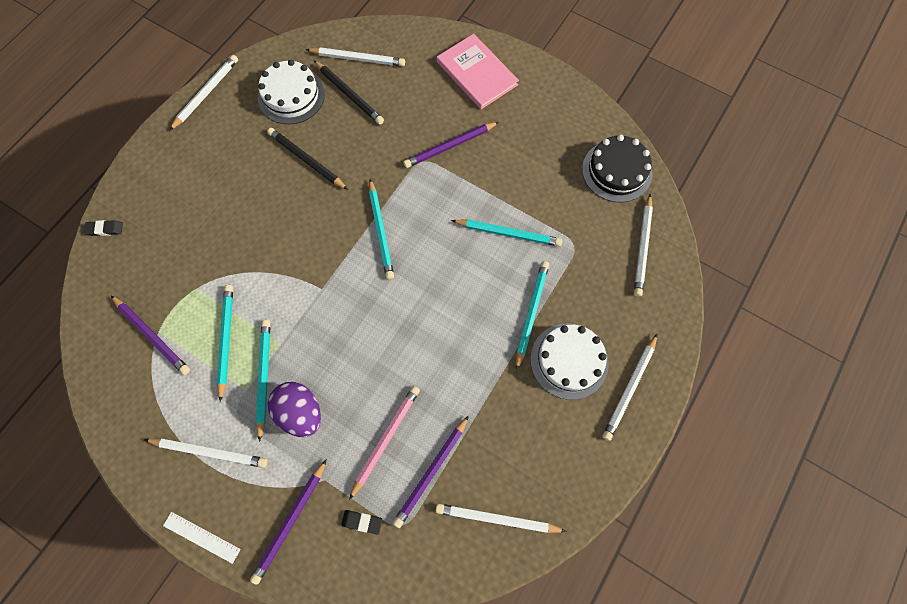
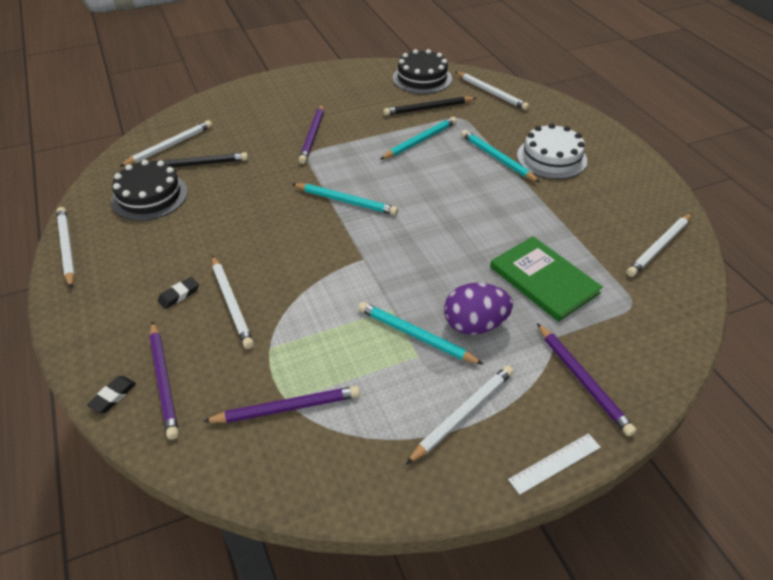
camera: 55 degrees left, 25 degrees down
(226, 340) = (350, 347): turquoise pencil -> none
(291, 96) = (149, 196): white cake -> black cake
(306, 160) = (226, 214): black pencil -> black pencil (428, 108)
(362, 521) = (613, 328): black eraser -> black eraser (179, 295)
(386, 439) = (544, 280): pink pencil -> green book
(431, 472) = (594, 266): purple pencil -> purple pencil (164, 381)
(477, 73) = (267, 98): pink book -> none
(629, 388) = (595, 142): white pencil -> white pencil (231, 303)

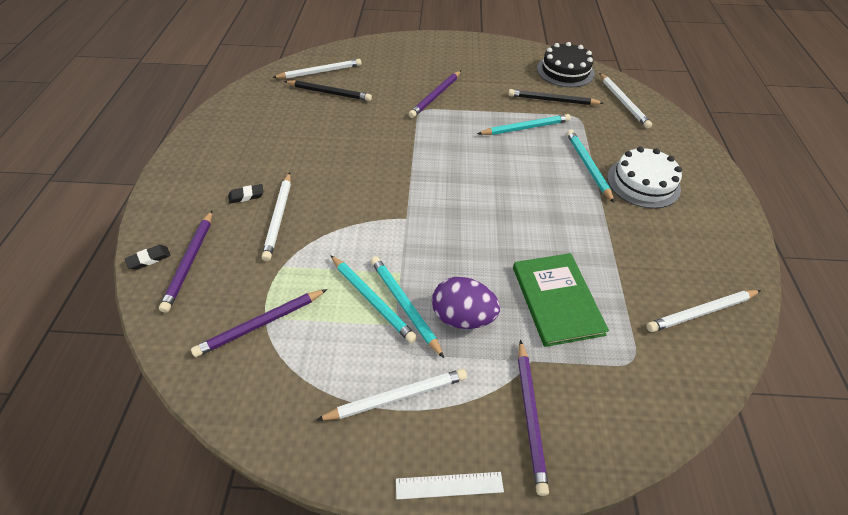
camera: 25 degrees right, 5 degrees up
(67, 248) = (197, 130): white pencil -> none
(149, 196) = (279, 108): black cake -> none
(287, 408) = (260, 324): purple pencil -> purple pencil turned 135 degrees clockwise
(346, 201) = (425, 162): turquoise pencil -> turquoise pencil (372, 300)

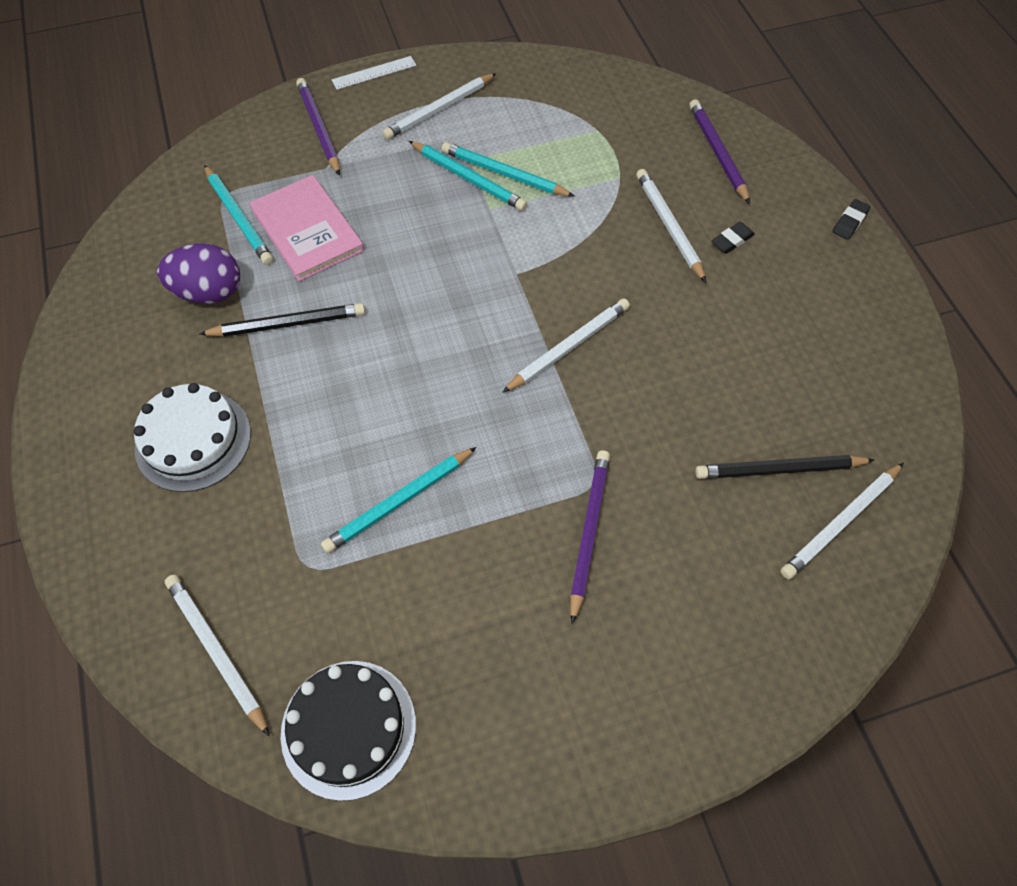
camera: 160 degrees right, 10 degrees up
(149, 259) = (761, 143): black eraser -> black eraser (850, 222)
(260, 324) = (597, 124): purple pencil -> none
(462, 317) = (404, 185): purple egg -> purple egg (209, 292)
(552, 100) = (362, 603): black pencil -> black pencil (288, 324)
(557, 300) = (307, 230): green book -> pink book
(587, 166) = (282, 446): turquoise pencil -> turquoise pencil (239, 218)
(701, 312) = (142, 264): white pencil -> white pencil (569, 347)

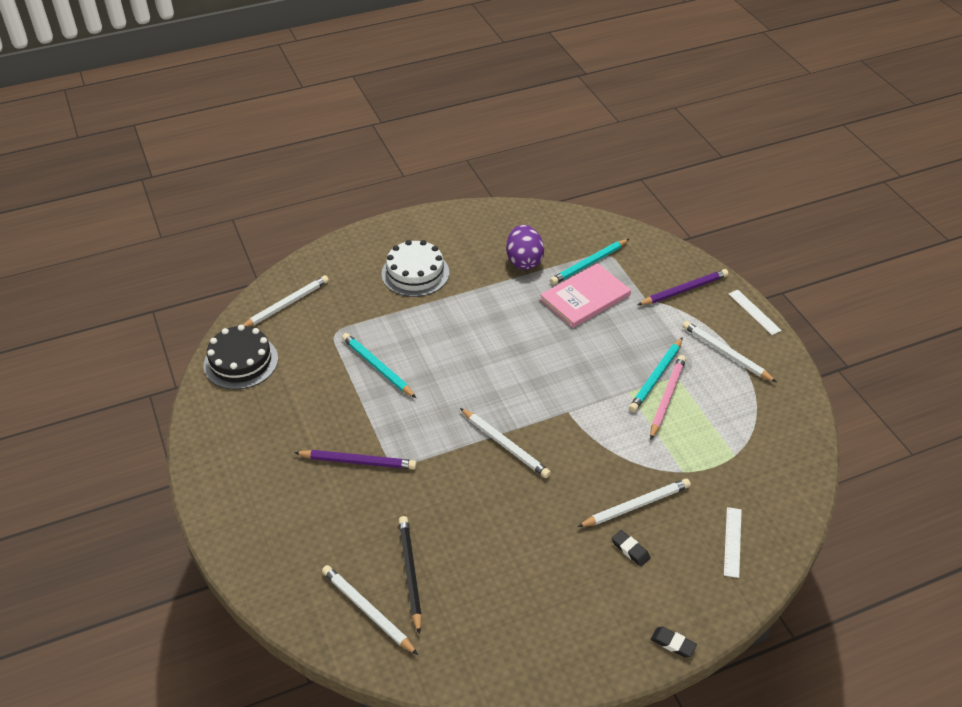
camera: 85 degrees right, 15 degrees down
(288, 324) = (504, 300): black pencil -> none
(504, 174) = (667, 397): turquoise pencil -> pink pencil
(717, 153) = (732, 542): purple pencil -> white ruler

